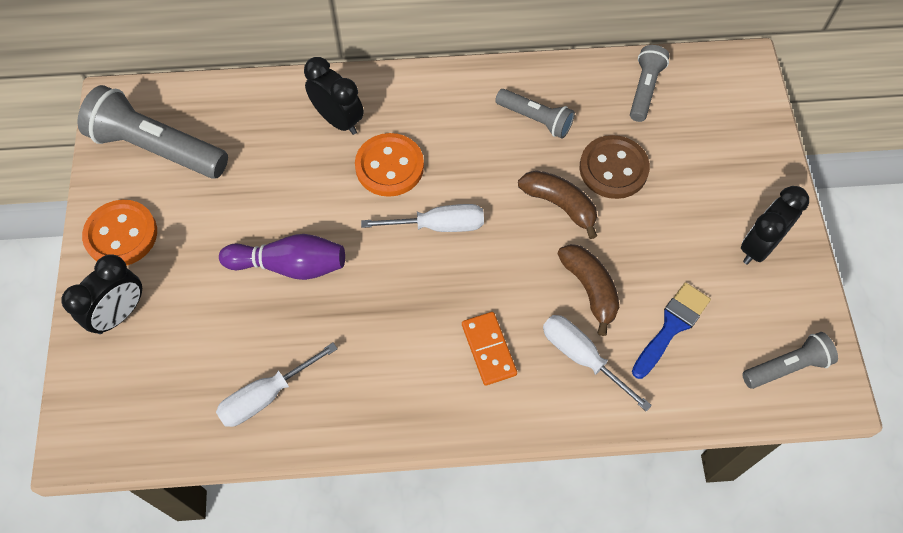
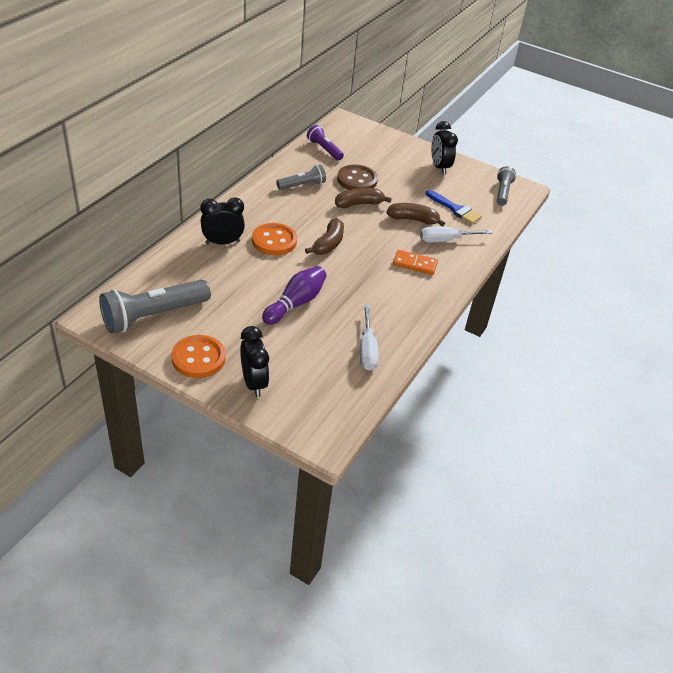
camera: 60 degrees left, 20 degrees down
(438, 225) = (328, 244): white screwdriver -> brown banana
(644, 89) = (324, 149): grey flashlight -> purple flashlight
(671, 326) = (455, 209): blue brush -> blue brush turned 150 degrees clockwise

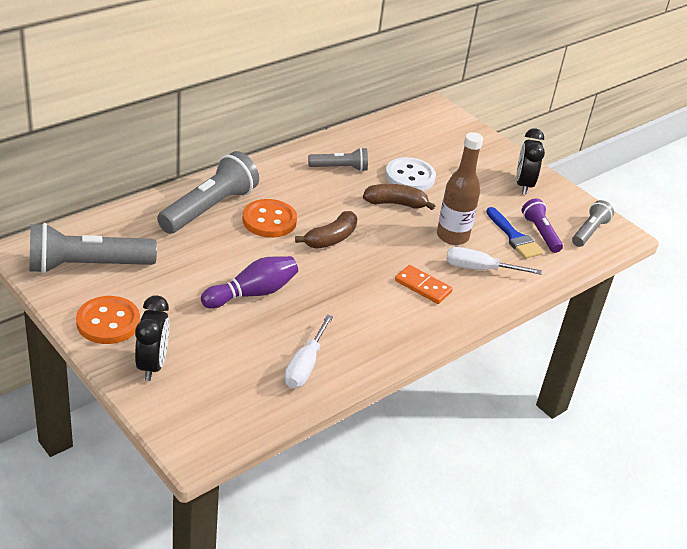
camera: 20 degrees right, 5 degrees down
(222, 242) = (209, 208): black clock -> grey flashlight
(324, 149) = (391, 134): purple flashlight -> purple flashlight (540, 233)
(357, 180) = (410, 176): brown button -> white button
(413, 219) = (452, 236): brown banana -> brown bottle

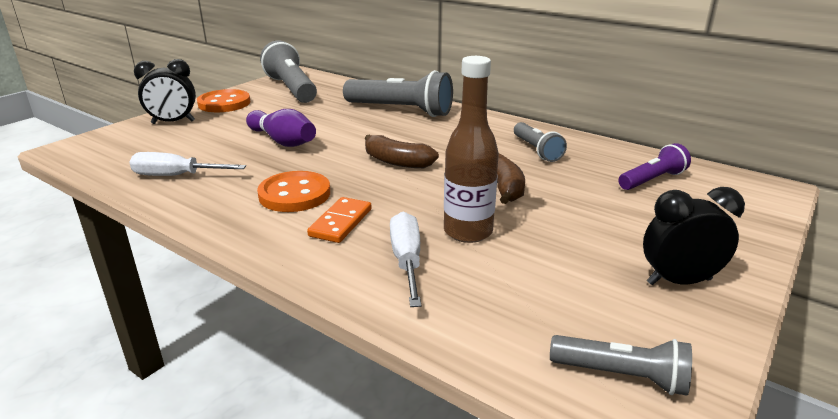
camera: 80 degrees right, 10 degrees down
(269, 220) = (404, 133): orange button -> orange button (294, 194)
(410, 176) = (573, 189): white button -> none
(514, 237) = (516, 284): blue brush -> none
(540, 233) = (554, 311): purple flashlight -> purple flashlight (652, 180)

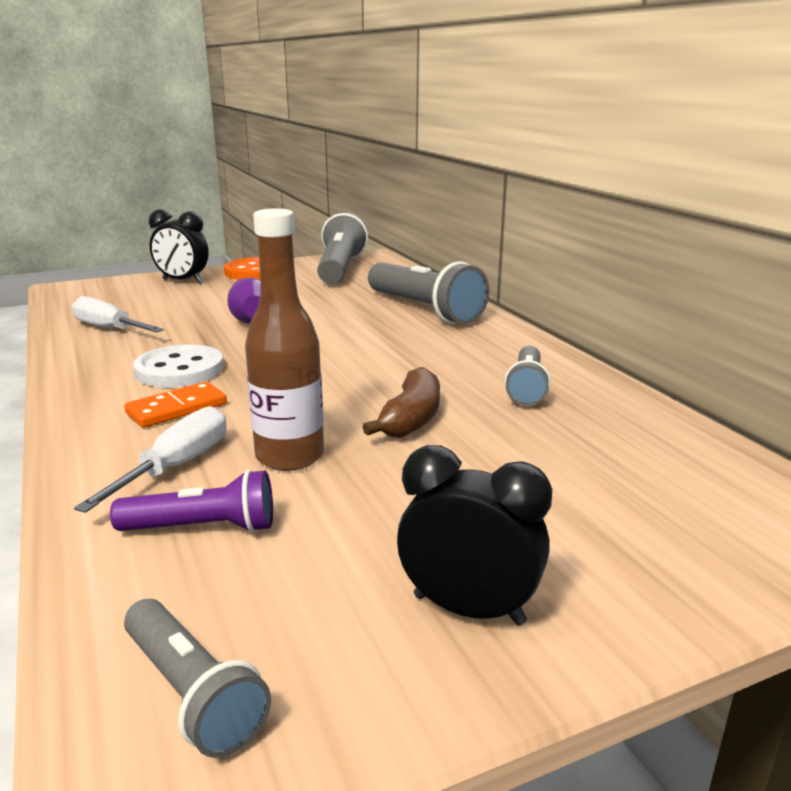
camera: 30 degrees right, 5 degrees down
(294, 194) = (179, 370): orange button -> white button
(397, 162) = (332, 362): brown banana -> none
(652, 180) = (645, 465): purple flashlight -> purple flashlight (203, 528)

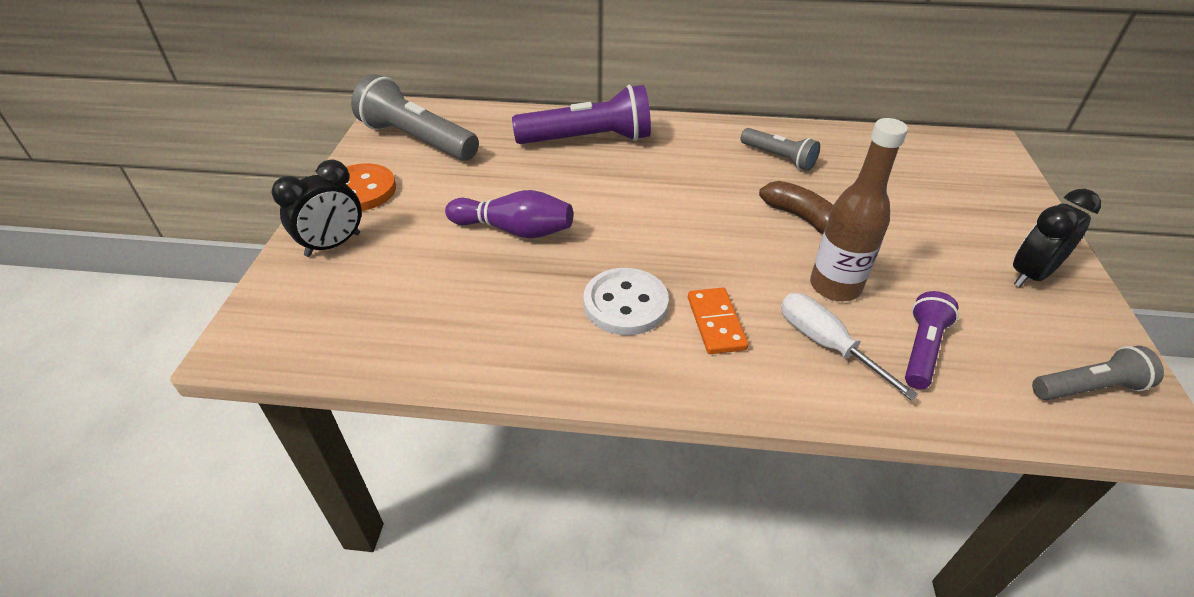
camera: 60 degrees left, 20 degrees up
(109, 329) = (458, 330): white screwdriver -> none
(424, 310) = (588, 139): grey flashlight -> purple flashlight

